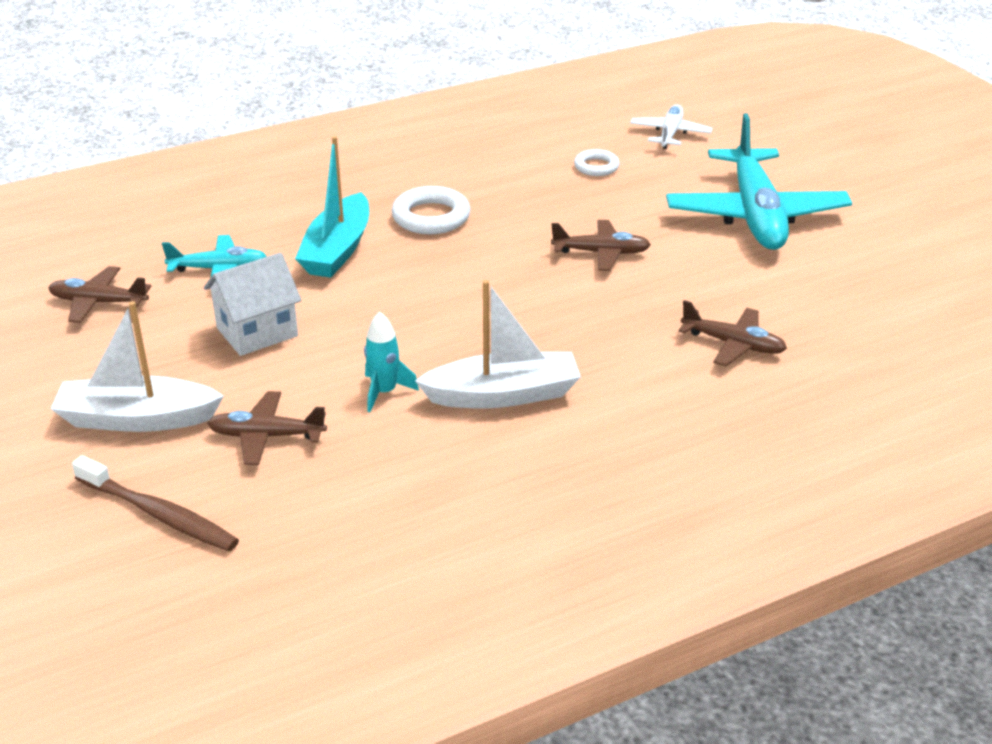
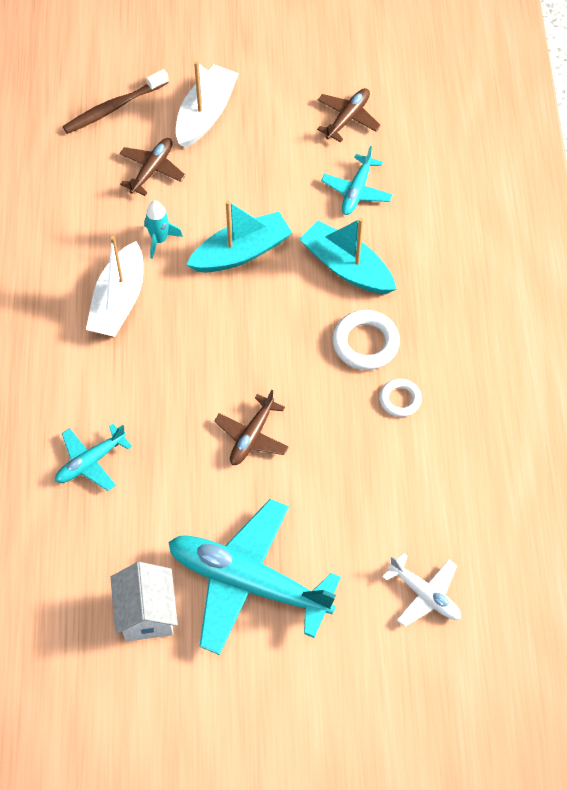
camera: 115 degrees right, 25 degrees up
(257, 332) = (265, 193): white house -> white house (147, 613)
(363, 324) = (241, 252): none -> turquoise boat
(596, 167) = (391, 500): white ring -> white ring (400, 399)
(733, 344) = (90, 462): brown plane -> turquoise plane

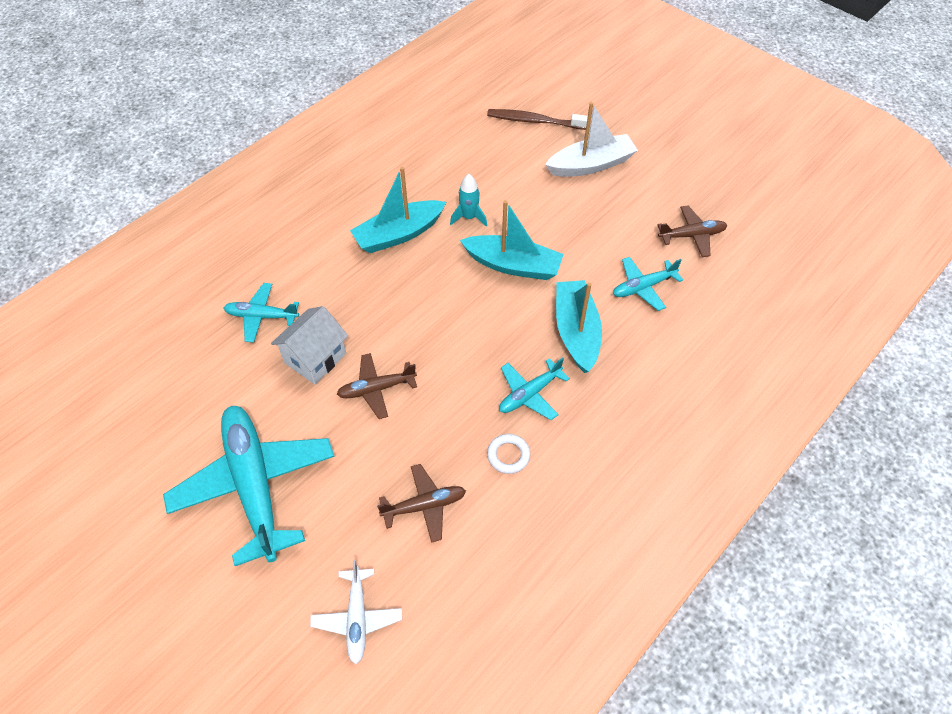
camera: 45 degrees right, 5 degrees down
(118, 301) = (398, 234): white boat -> turquoise boat
(147, 613) = (172, 443): white house -> white house (315, 358)
(152, 169) = (515, 173): brown plane -> brown plane (425, 506)
(365, 343) = (529, 394): white ring -> turquoise plane

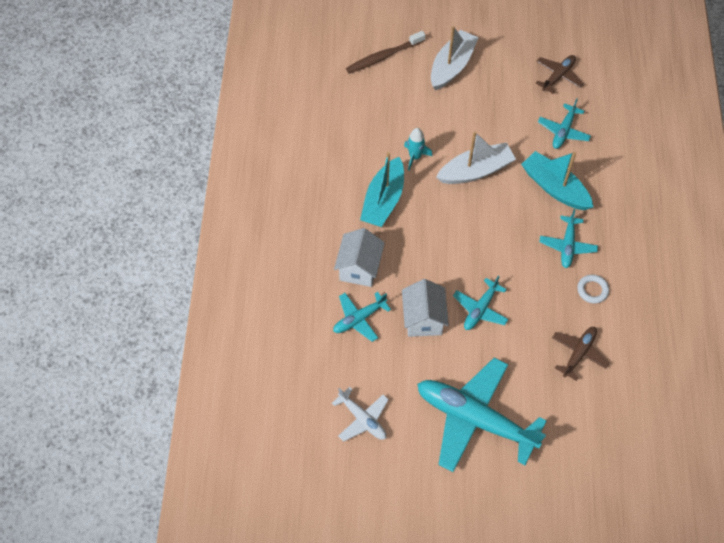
camera: 40 degrees left, 5 degrees up
(312, 275) = (359, 268): none -> white house
(357, 618) = (608, 439): white plane -> white plane (362, 419)
(376, 389) = (480, 309): brown plane -> turquoise plane
(513, 265) = (476, 171): turquoise boat -> white boat

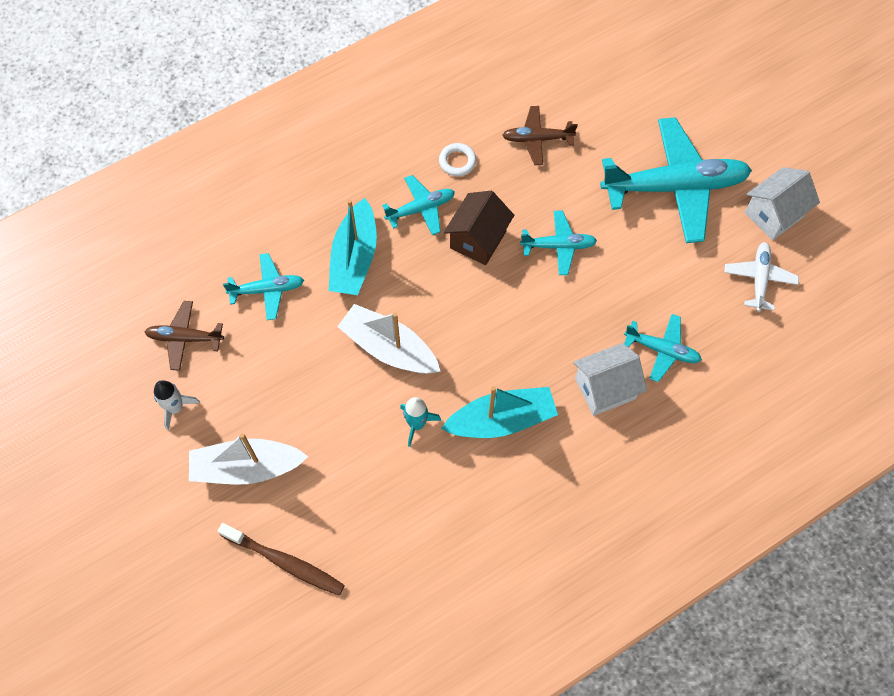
camera: 125 degrees left, 5 degrees up
(423, 319) = (612, 290): white house -> white house (774, 214)
(474, 418) = (675, 187): turquoise plane -> turquoise plane turned 90 degrees counterclockwise
(514, 52) = (175, 408): none -> white rocket
(519, 264) = (478, 239): none -> brown house

